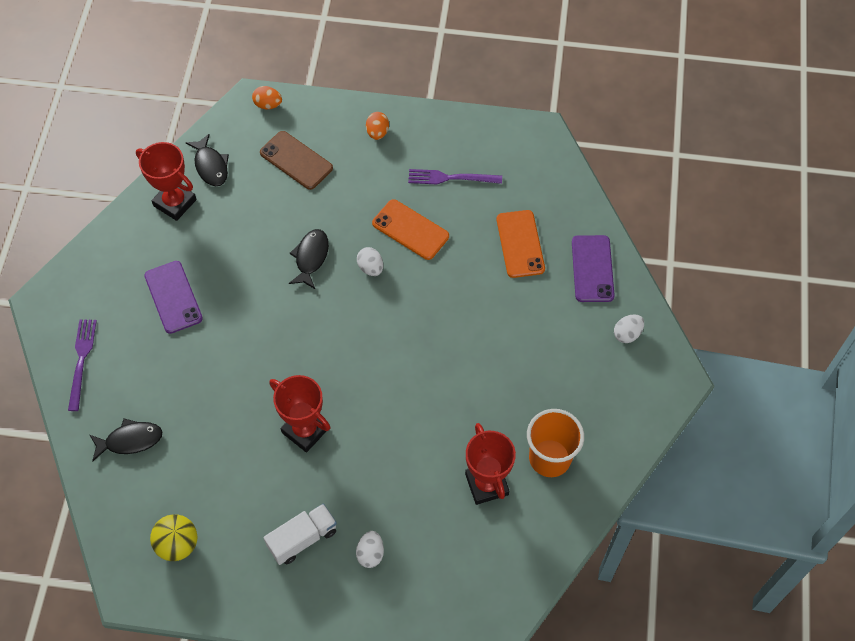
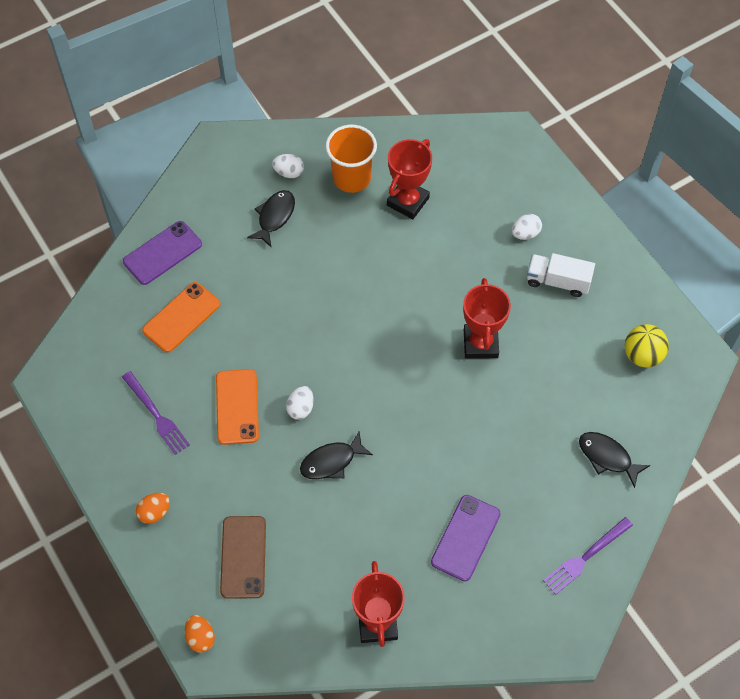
camera: 130 degrees left, 0 degrees up
(210, 166) = (312, 628): black fish -> black fish (274, 217)
(627, 334) = (204, 195): white egg -> white egg (289, 172)

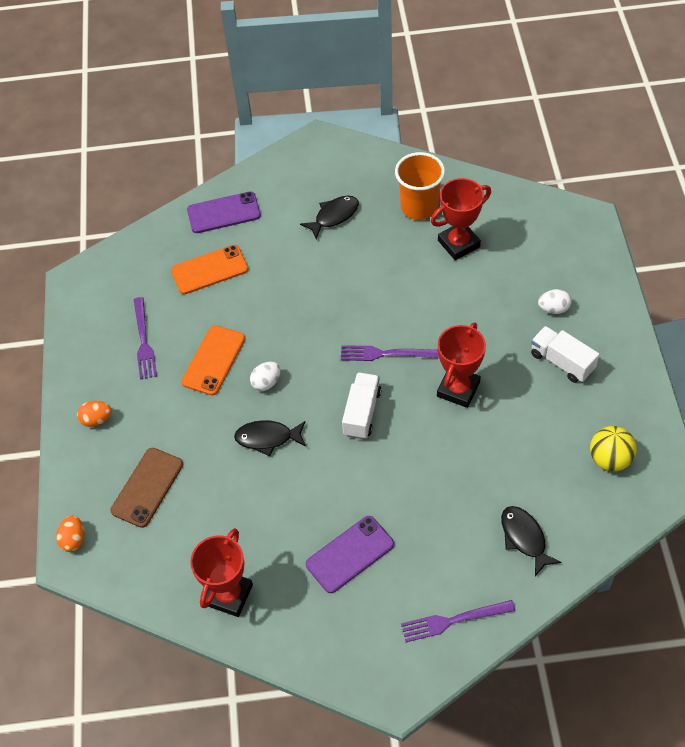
camera: 30 degrees right, 5 degrees down
(289, 172) = (366, 184): white egg -> none
(398, 335) = (386, 353): none -> purple fork
(405, 401) = (362, 413): none -> white truck

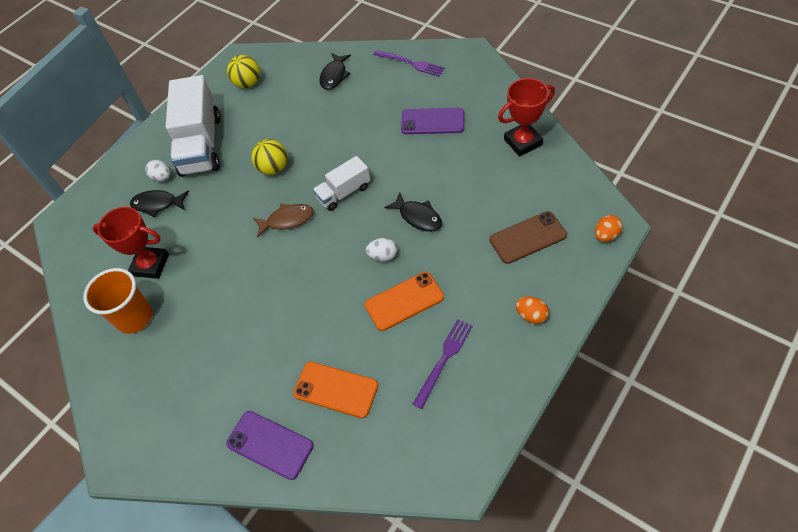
camera: 135 degrees left, 0 degrees up
(334, 216) = (196, 362): black fish -> black fish (157, 204)
(386, 353) = (287, 220): purple fork -> brown fish
(458, 389) = (273, 168): red trophy -> yellow ball
(562, 362) = (201, 144): white truck -> white truck, size x1.84

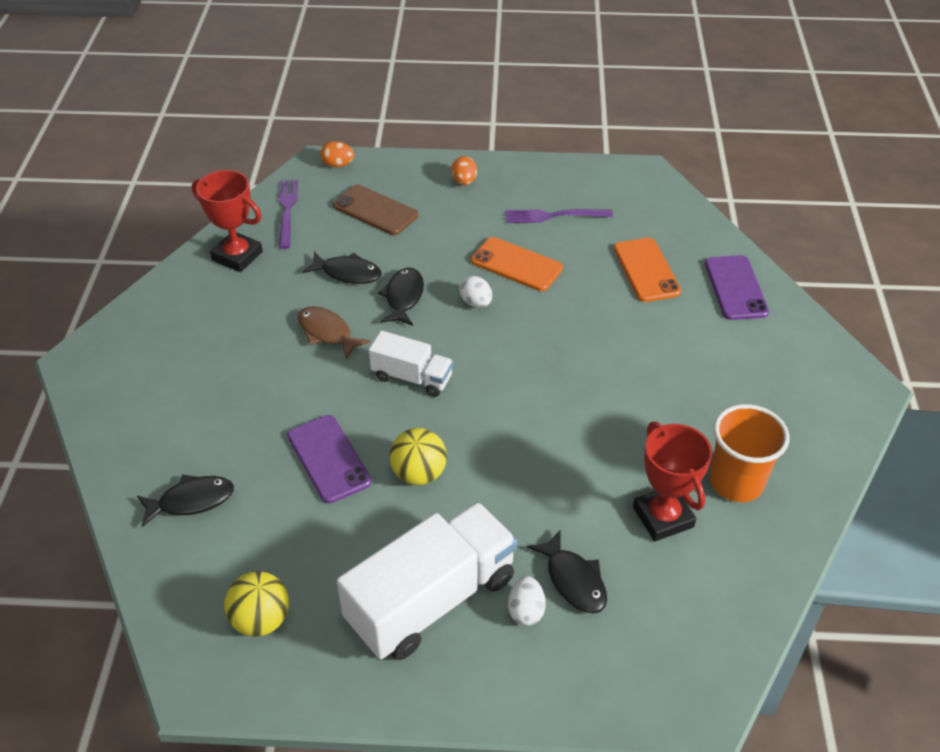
camera: 130 degrees left, 10 degrees down
(287, 220) = (491, 411): brown fish -> brown fish (327, 333)
(410, 63) = (126, 418): purple fork -> purple fork (287, 211)
(432, 121) = (240, 346): purple phone -> purple phone (328, 459)
(464, 195) = (347, 273): none -> black fish

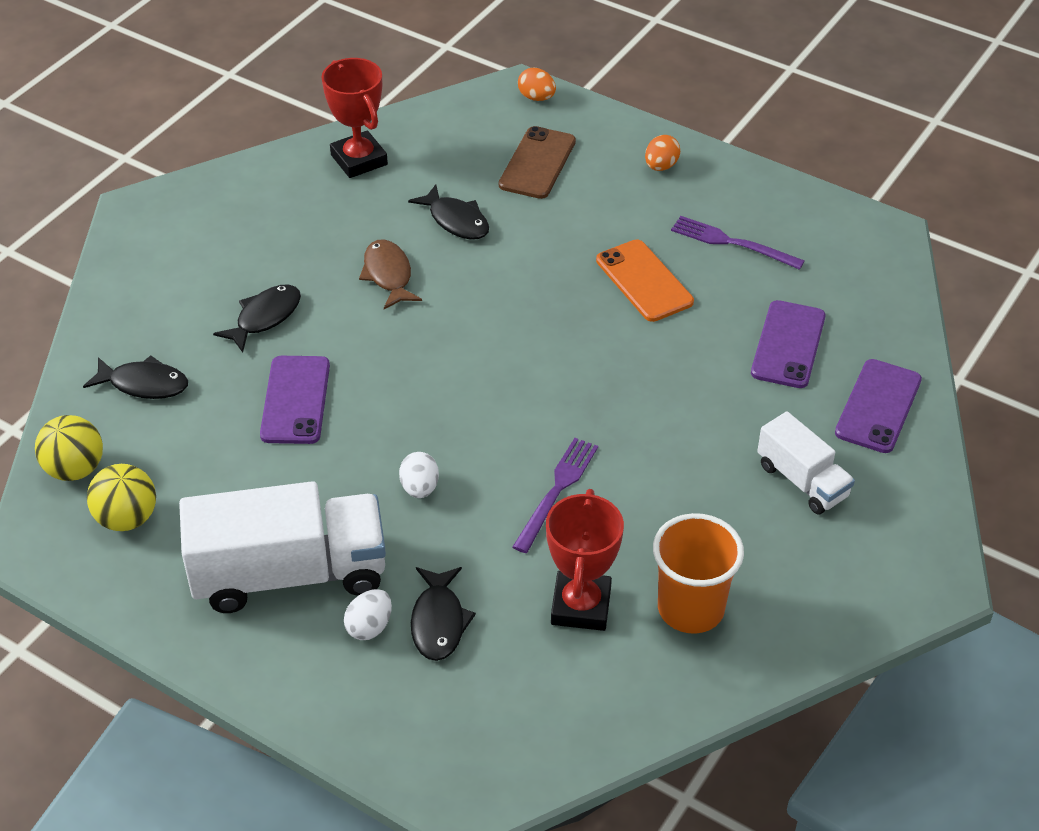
camera: 30 degrees right, 0 degrees up
(287, 211) = (445, 130): purple fork -> purple fork (557, 491)
(375, 210) = (537, 163): brown phone -> brown phone turned 45 degrees clockwise
(403, 297) = (494, 269): black fish -> black fish (265, 317)
(412, 377) = (437, 355): white truck -> white truck (802, 481)
(419, 473) = (370, 452): yellow ball -> yellow ball (75, 469)
(476, 303) = (566, 305): white egg -> white egg (420, 488)
(646, 270) = (788, 344): orange phone -> purple phone

